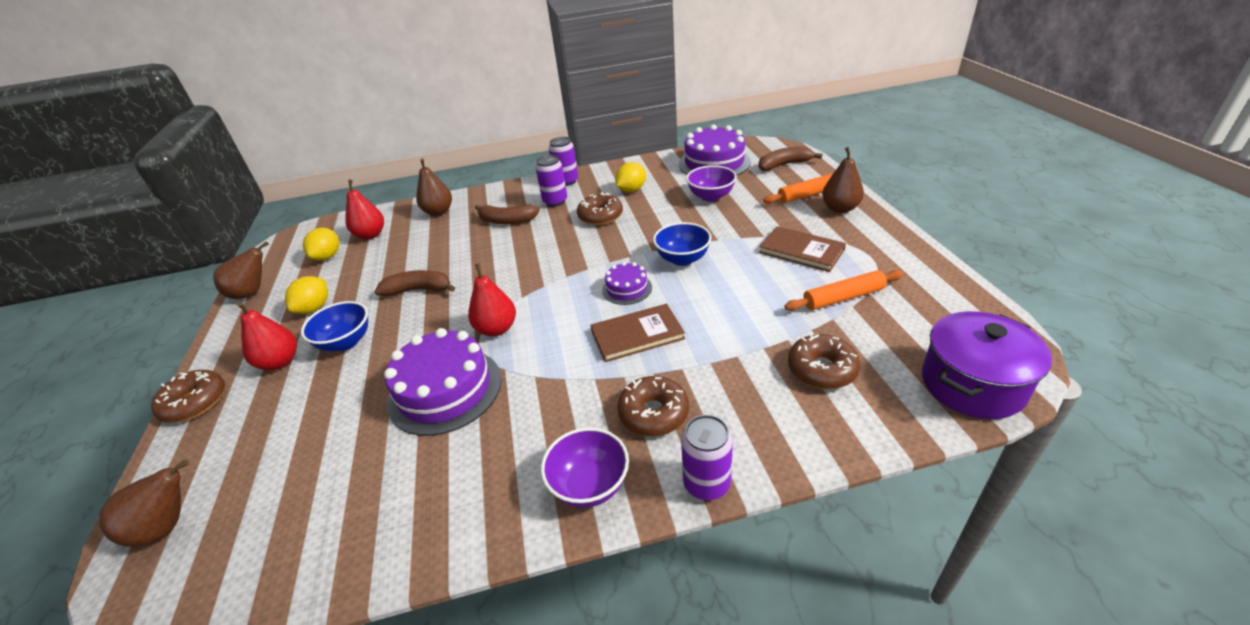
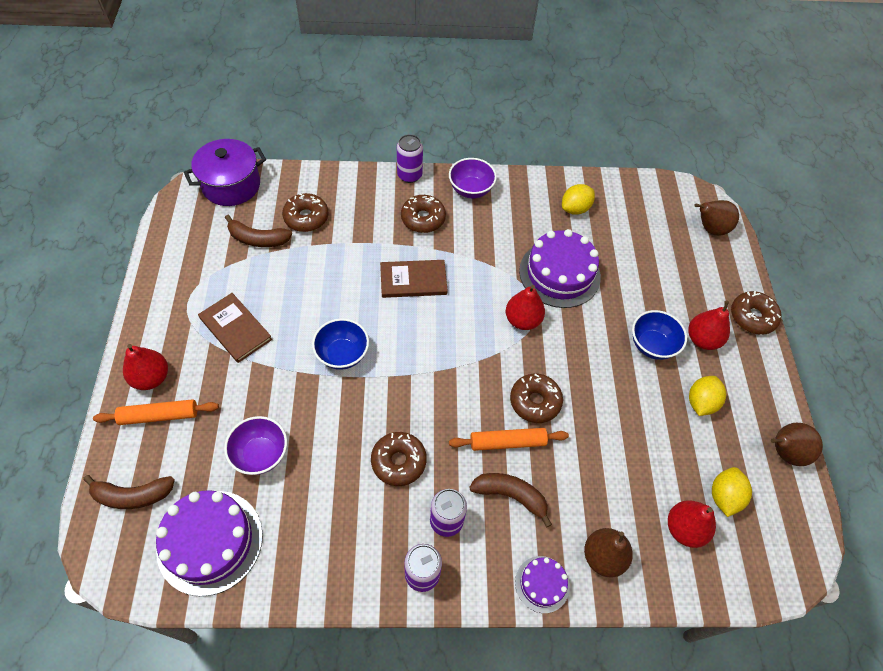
camera: 175 degrees left, 20 degrees up
(418, 290) = (600, 395): brown banana -> brown banana (258, 239)
(485, 272) = (535, 401): none -> brown donut
(627, 289) = (405, 332): purple cake -> purple cake (542, 584)
(631, 190) = (344, 510): yellow lemon -> yellow lemon (575, 209)
(840, 208) = (151, 378): brown pear -> red pear
(843, 297) = (245, 268): orange rolling pin -> orange rolling pin (507, 442)

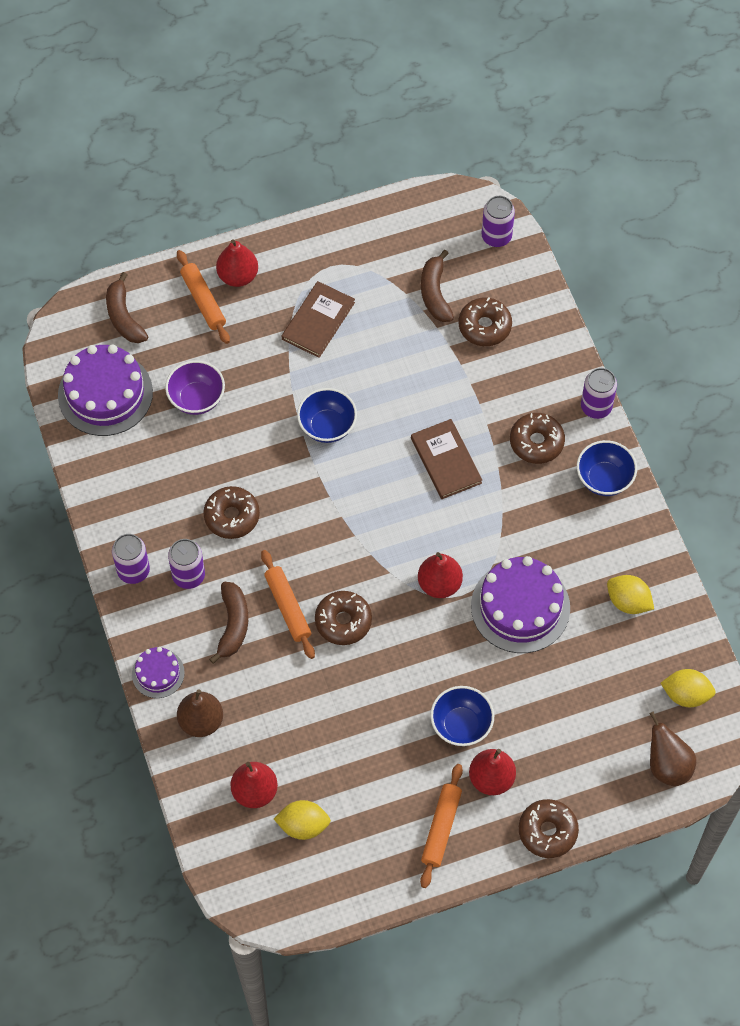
camera: 75 degrees right, 5 degrees up
(231, 185) = (496, 236): purple pot -> purple can
(471, 190) = (604, 479): purple bowl -> blue bowl
(701, 402) = (406, 788): yellow lemon -> yellow lemon (686, 694)
(740, 388) = (441, 828): none -> orange rolling pin
(784, 452) = (377, 882): brown pear -> none

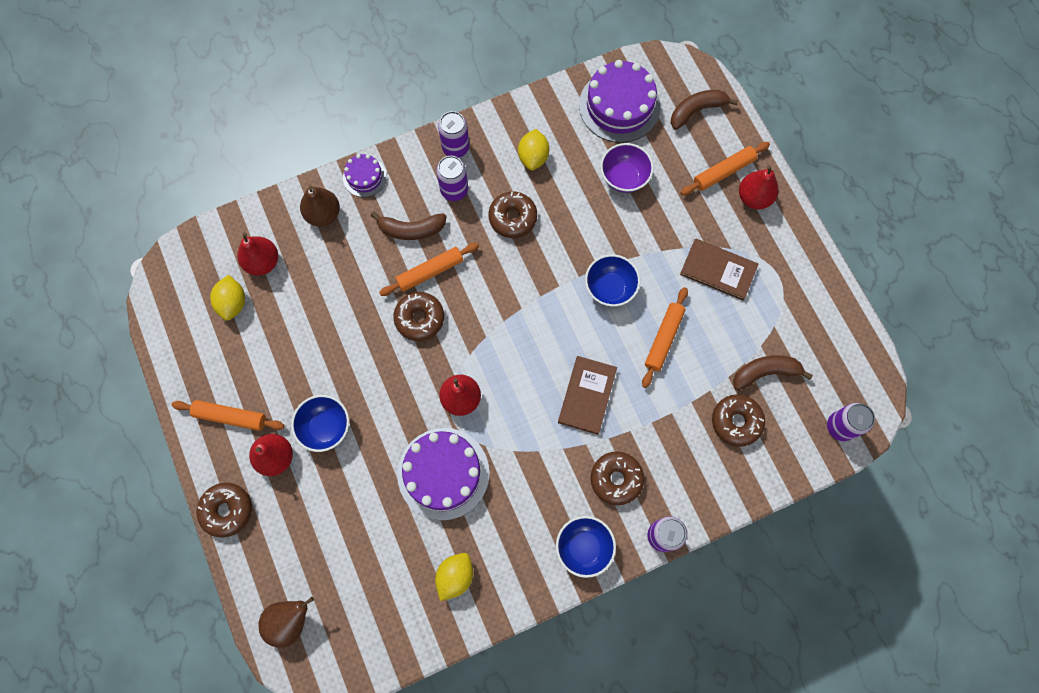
camera: 85 degrees right, 10 degrees up
(390, 381) = (664, 339): none -> orange rolling pin
(446, 460) = (587, 395): brown book -> brown book turned 45 degrees counterclockwise
(686, 694) = (362, 637): yellow lemon -> yellow lemon (533, 157)

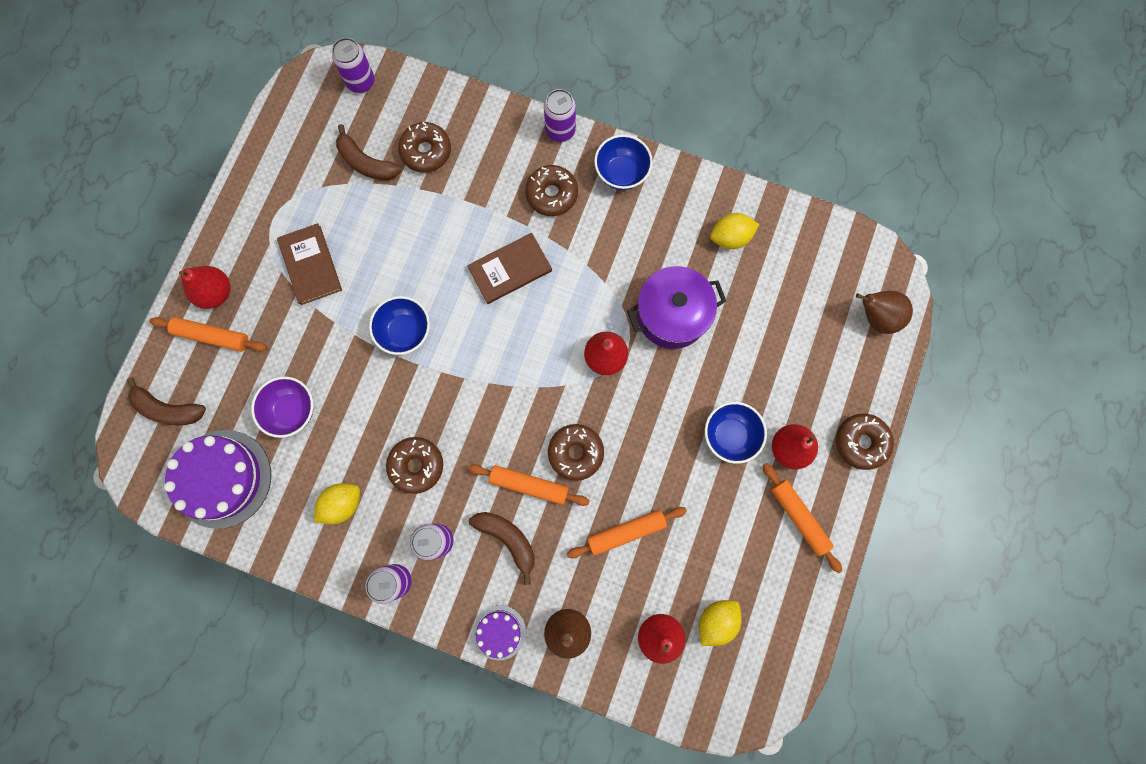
camera: 135 degrees left, 5 degrees up
(443, 473) = (672, 315): purple cake -> purple pot
(664, 339) = (409, 255): orange rolling pin -> orange rolling pin (626, 532)

